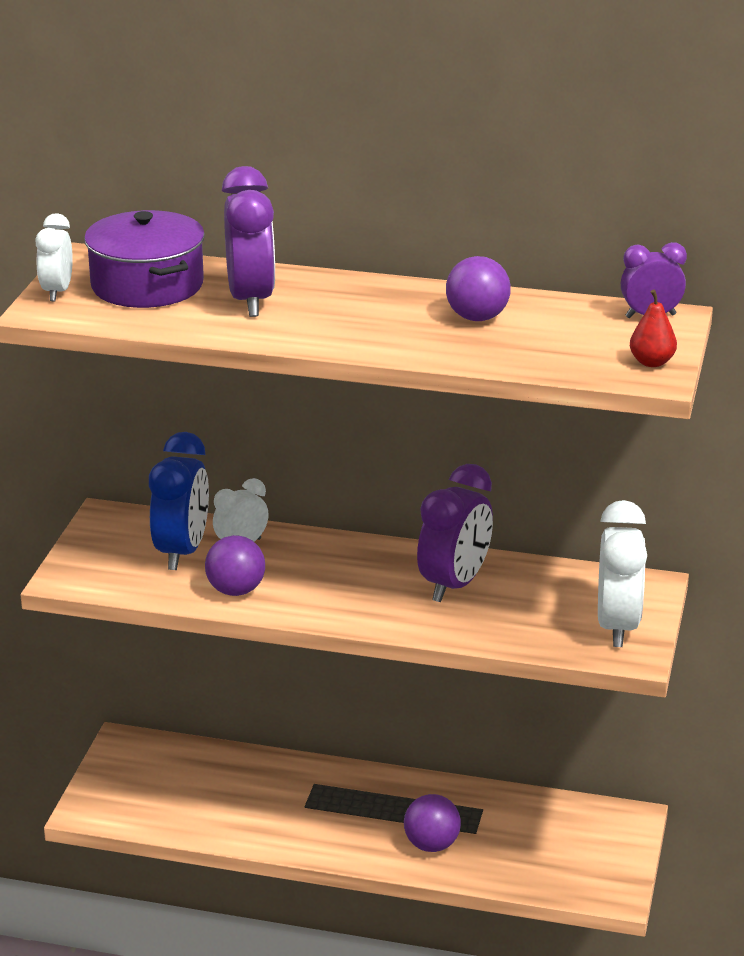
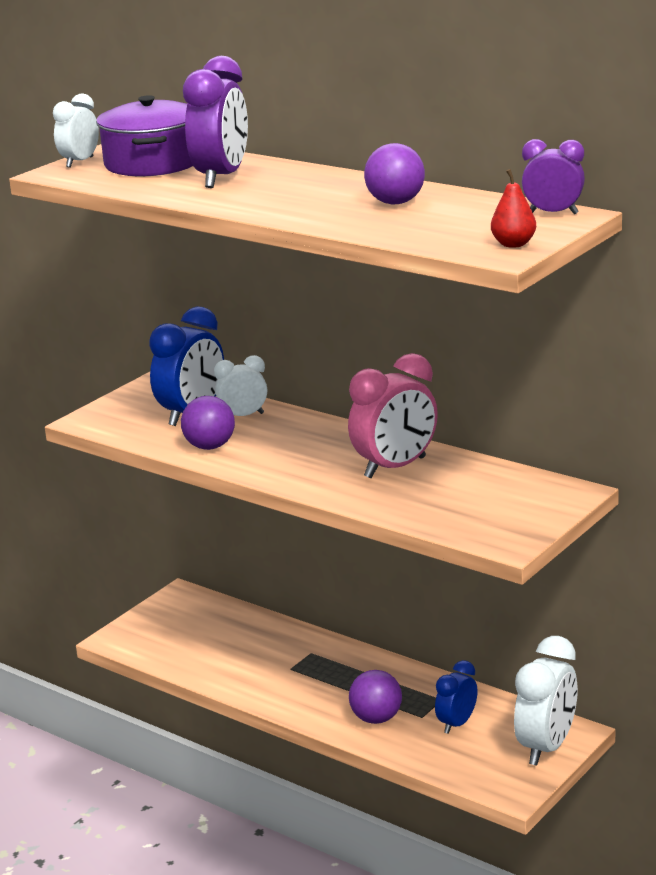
camera: 25 degrees right, 5 degrees down
(454, 585) = (395, 468): purple clock -> pink clock
(515, 833) = (456, 724): none -> blue clock
(617, 627) = (513, 519): white clock -> white clock (546, 747)

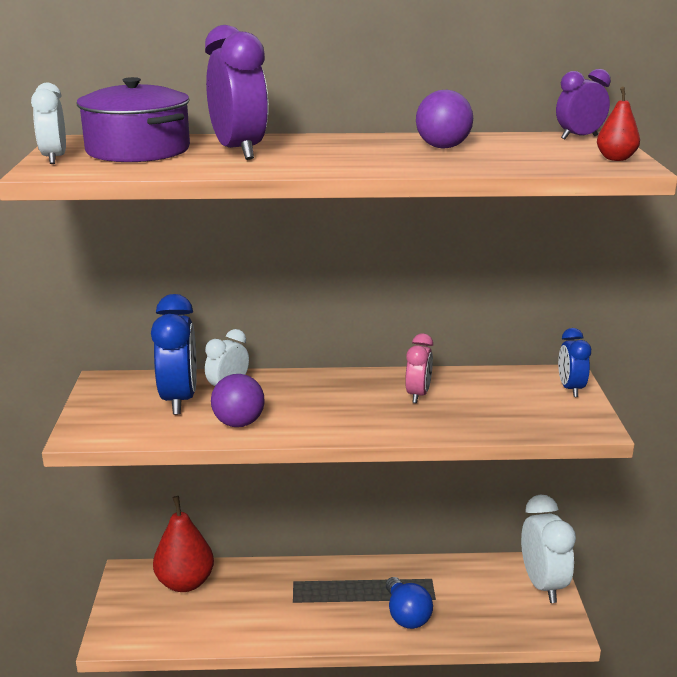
camera: 40 degrees left, 0 degrees up
(218, 619) = (185, 583): none -> red pear
(376, 718) = (406, 615): purple ball -> blue light bulb
(395, 468) = (418, 395): pink clock -> pink clock, size x0.59
(456, 724) = (465, 593): blue clock -> blue clock (570, 389)

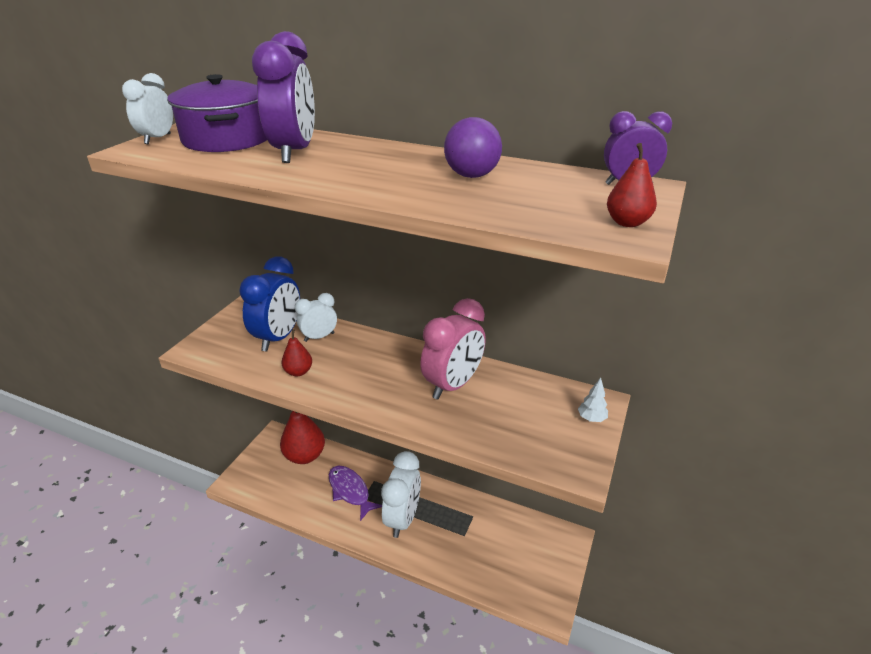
camera: 25 degrees right, 10 degrees up
(238, 423) = (298, 372): purple ball -> red pear
(272, 600) = (350, 491): none -> purple fish
(406, 615) = (433, 541): blue light bulb -> none
(418, 395) = (453, 385): pink clock -> pink clock, size x1.69
(543, 585) = (557, 556): white clock -> white clock (403, 518)
(570, 389) = (591, 418): blue clock -> white tree

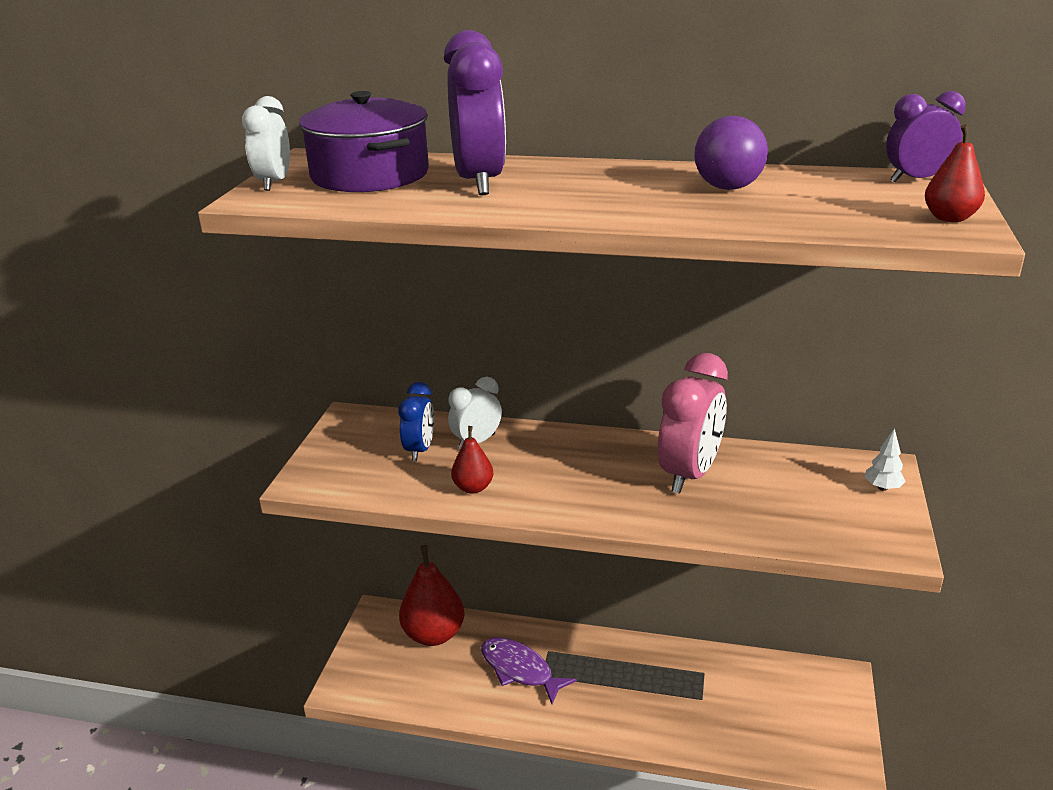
camera: 10 degrees left, 5 degrees down
(278, 338) = (420, 450): blue clock -> blue clock, size x0.59
(403, 518) = (609, 692): white clock -> none

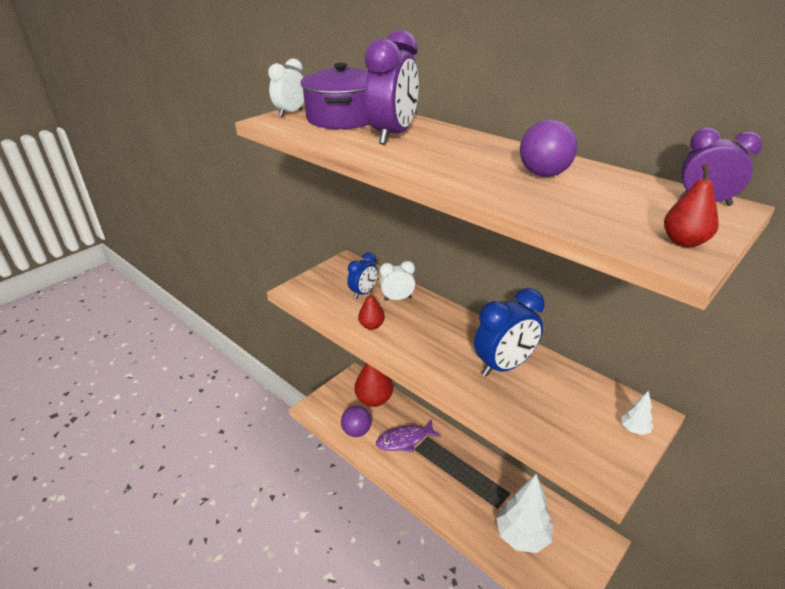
camera: 30 degrees right, 5 degrees up
(440, 689) = (357, 431): none -> purple ball
(520, 670) = (405, 440): purple fish -> purple fish turned 90 degrees counterclockwise
(689, 474) = (504, 366): pink clock -> blue clock
(754, 717) = (522, 536): none -> white tree

